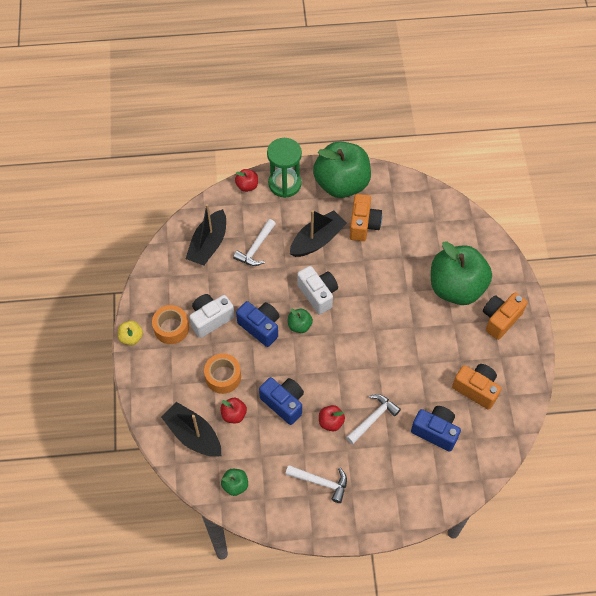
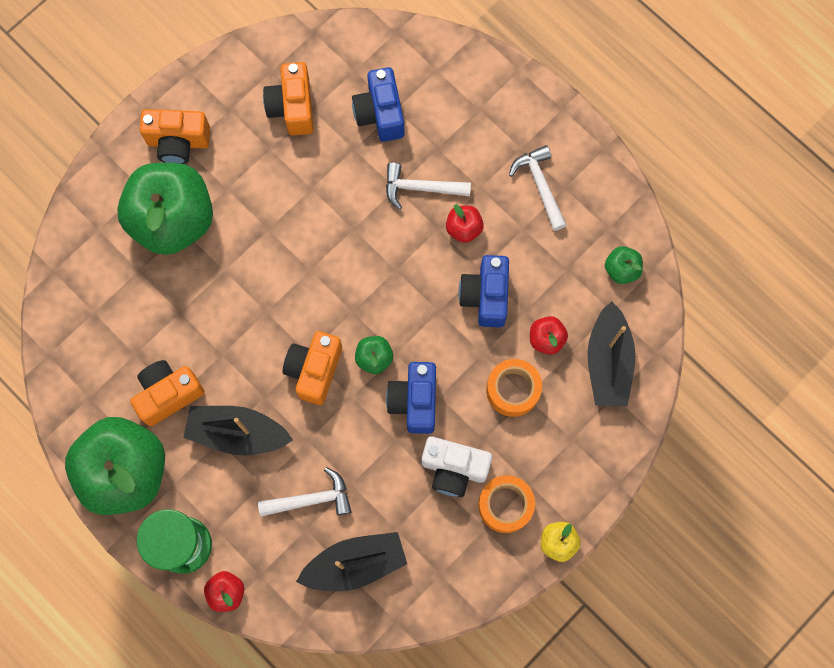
camera: 130 degrees left, 15 degrees up
(318, 294) = (314, 370): white camera -> orange camera

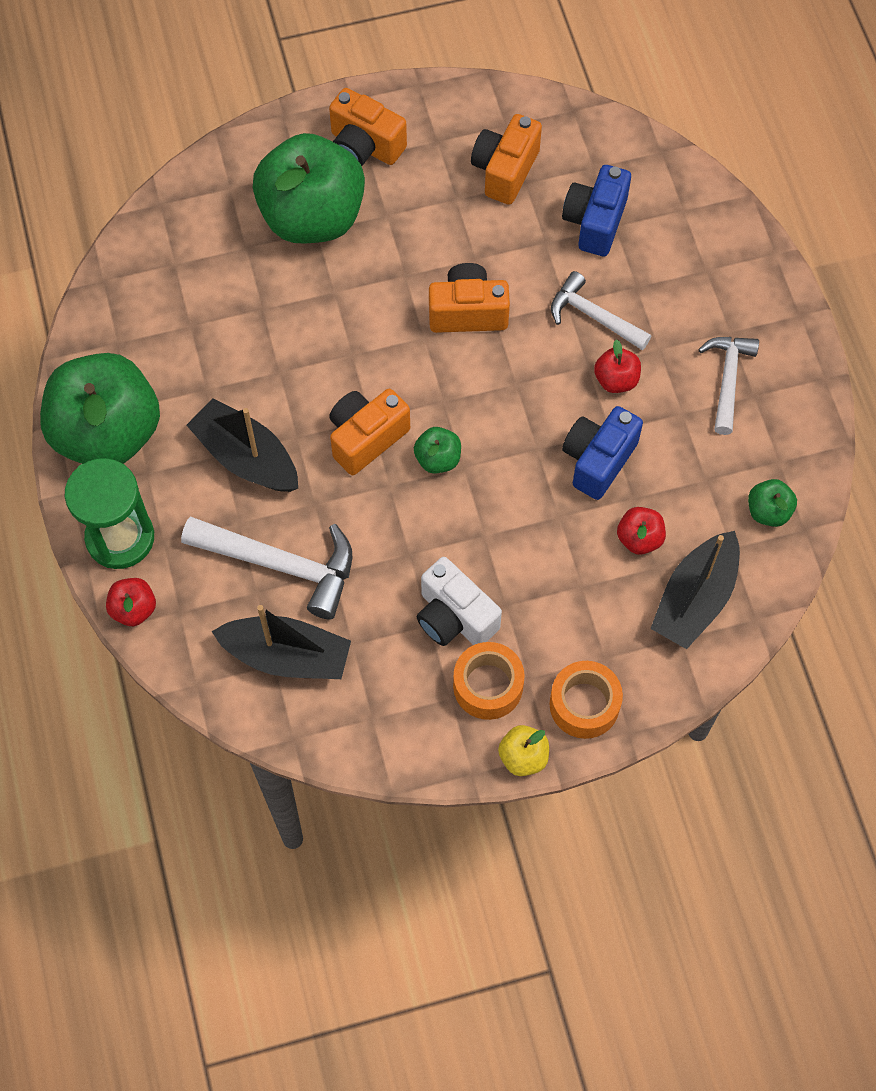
camera: 30 degrees right, 10 degrees down
(168, 394) = (199, 382): orange camera -> orange camera (468, 312)
(311, 499) = (282, 565): white hammer -> white hammer, size x1.54
(414, 401) = (454, 525): blue camera -> none
(513, 390) = (569, 571): orange tape -> orange tape (584, 704)

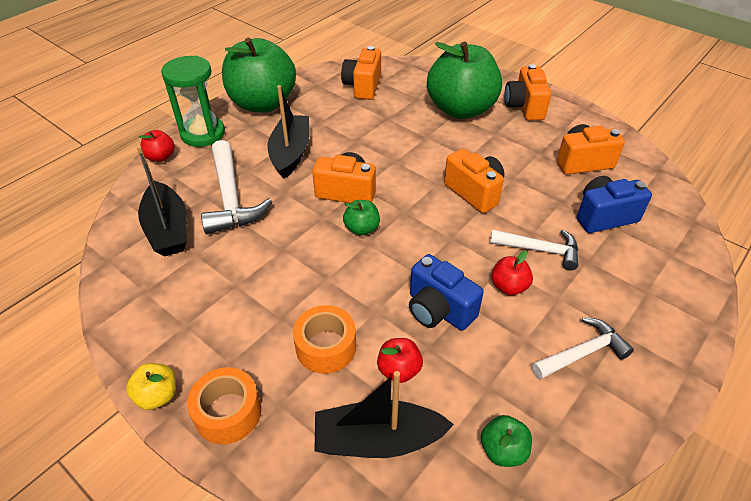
camera: 55 degrees right, 20 degrees down
(168, 292) = (363, 86): none -> orange camera
(454, 617) = (251, 295): white camera -> none
(488, 686) = (207, 341): orange tape -> orange tape (326, 347)
(593, 316) = (540, 250): white hammer -> white hammer turned 105 degrees clockwise
(598, 460) = (438, 310): blue camera -> blue camera turned 135 degrees counterclockwise

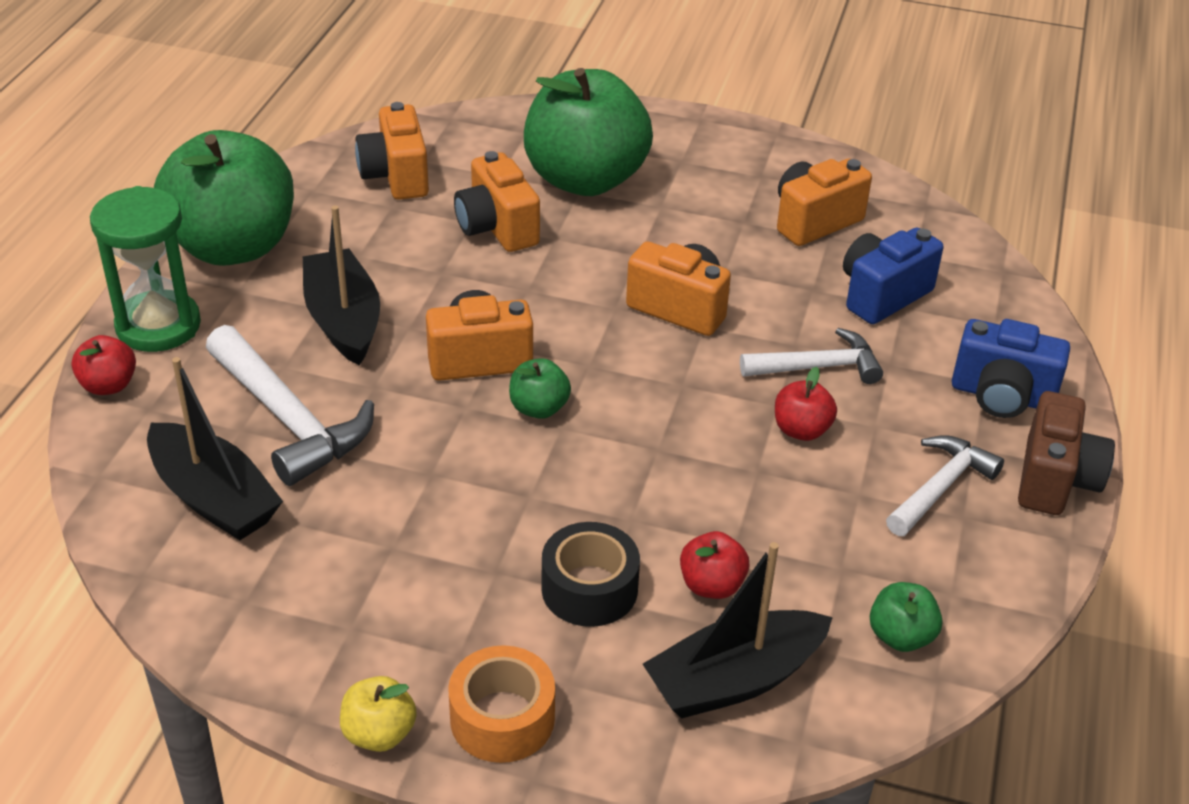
camera: 25 degrees left, 5 degrees down
(326, 347) = (589, 589): orange tape -> black tape
(438, 310) = (721, 490): blue camera -> blue camera (1001, 396)
(524, 107) = (684, 153): orange camera -> orange camera (497, 228)
(667, 373) = (1055, 480): none -> brown camera

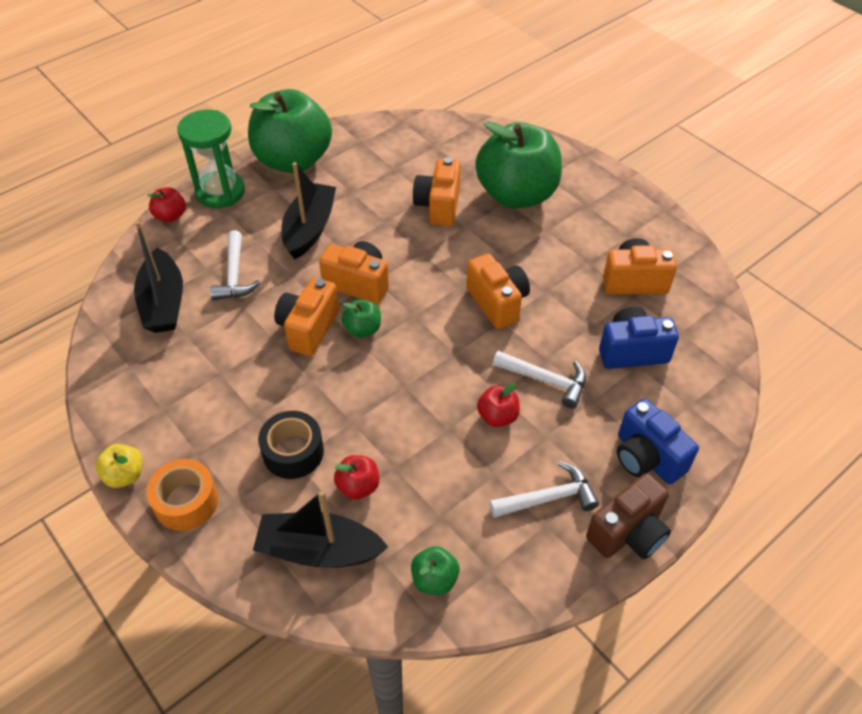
camera: 35 degrees right, 10 degrees up
(289, 419) = (234, 275): white hammer -> white hammer, size x0.65
(396, 176) = (412, 151): orange camera -> orange camera (308, 328)

